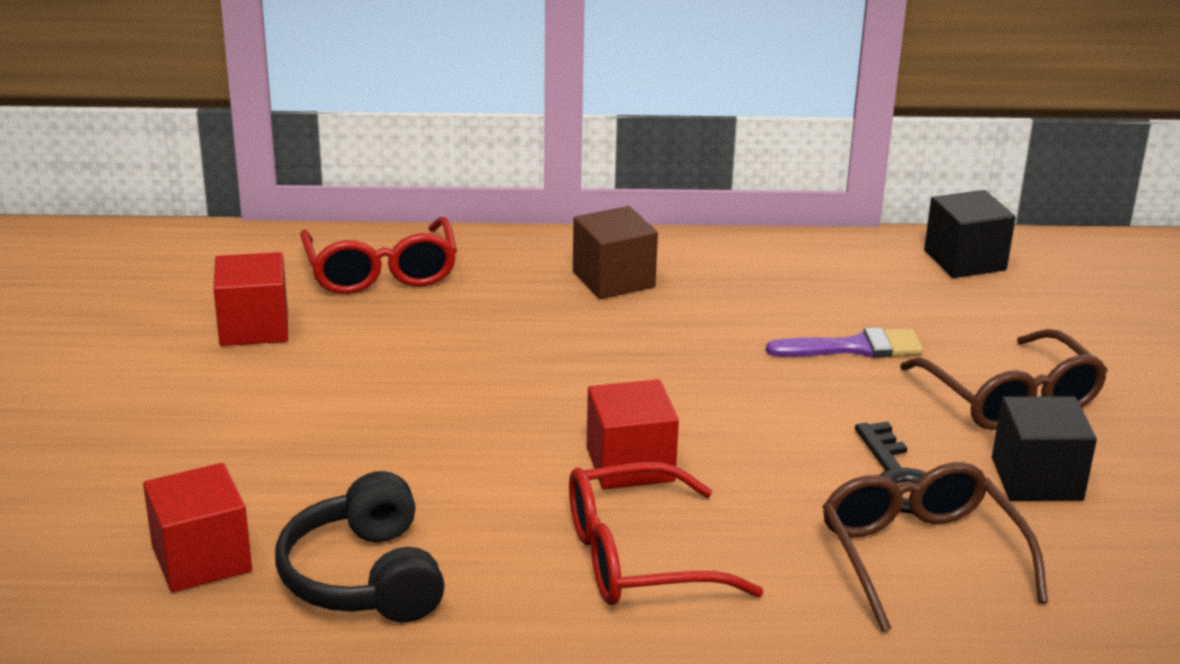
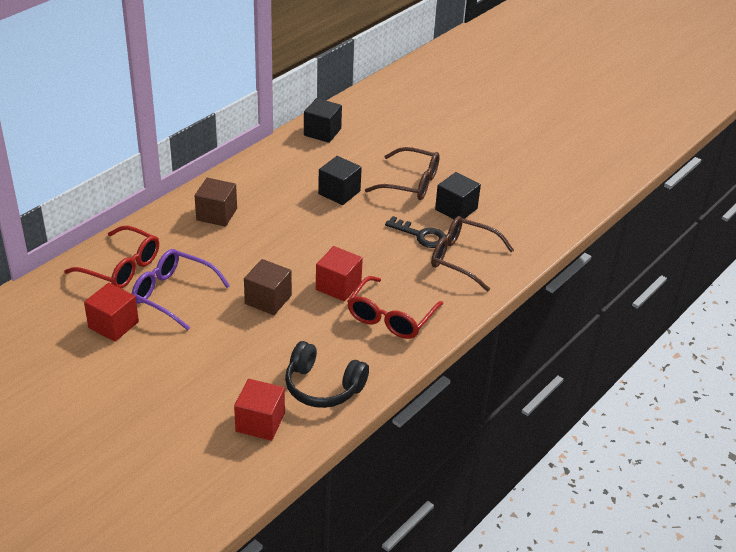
camera: 50 degrees left, 10 degrees up
(385, 336) = (173, 294): none -> purple glasses
(495, 418) = (268, 299): none -> brown cube
(854, 348) = (339, 192): purple brush -> black cube

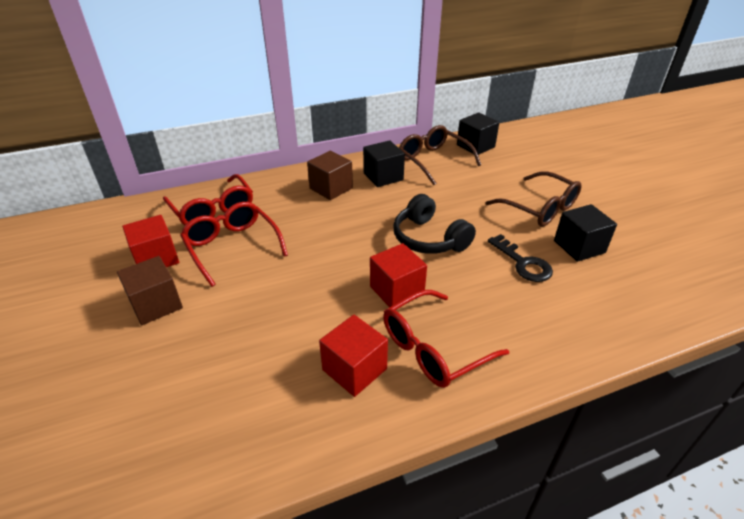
camera: 30 degrees right, 0 degrees up
(173, 294) = (232, 247): purple glasses -> red glasses
(260, 422) = (186, 431): red cube -> red cube (354, 369)
(268, 299) = (314, 281): brown cube -> brown cube (156, 304)
(323, 387) = (293, 411): black headphones -> black headphones (429, 238)
(339, 192) = (459, 198): black cube -> black cube (383, 176)
(462, 258) = (561, 304): brown glasses -> brown glasses (433, 160)

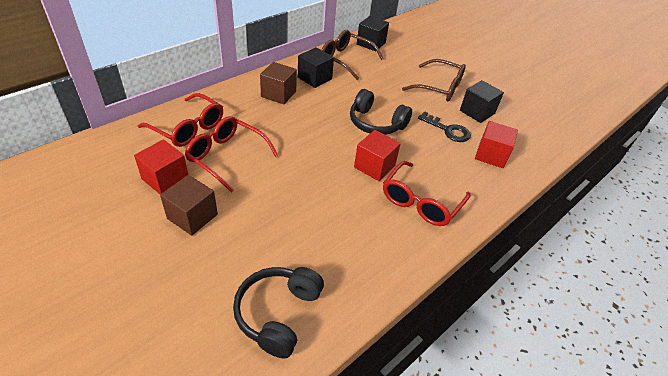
camera: 25 degrees left, 5 degrees up
(172, 444) = (278, 314): none -> black headphones
(354, 369) = (377, 228): red cube -> red cube (491, 155)

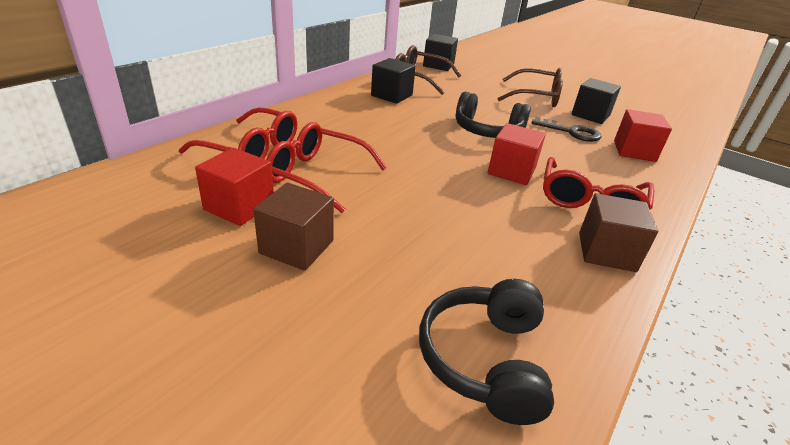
camera: 10 degrees left, 10 degrees down
(278, 94) = (355, 111): brown cube -> brown cube (606, 251)

